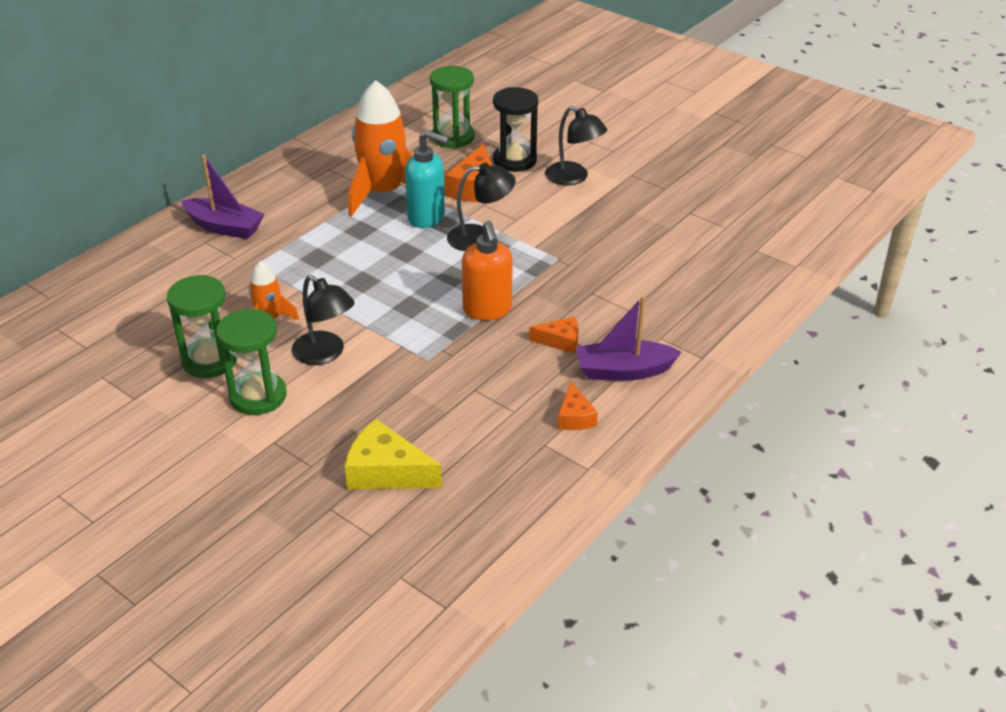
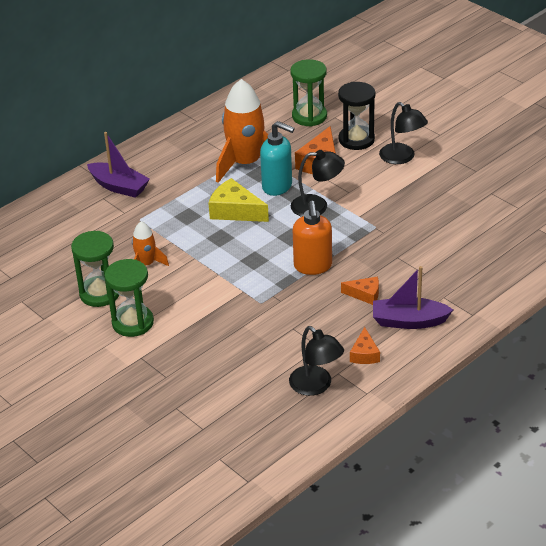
camera: 10 degrees right, 0 degrees up
(325, 354) = (185, 294): black lamp -> black lamp (316, 386)
(386, 471) = (219, 384): yellow cheese -> yellow cheese (235, 211)

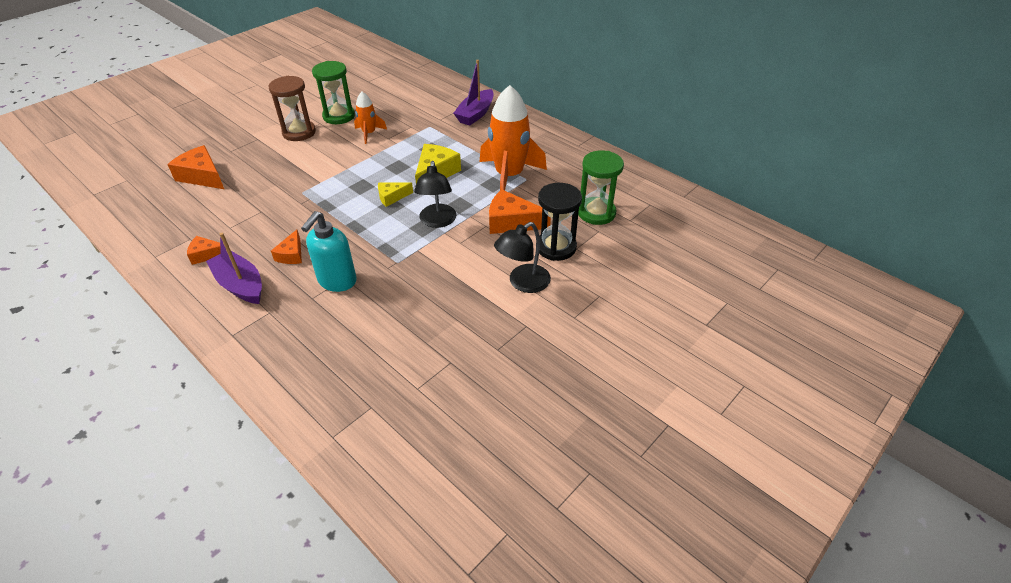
camera: 85 degrees right, 5 degrees up
(133, 323) = (299, 132): green hourglass -> brown hourglass
(220, 390) = (202, 176): none -> orange cheese
(275, 237) = (392, 197): none -> yellow cheese
(277, 186) = (471, 196): turquoise soap dispenser -> turquoise soap dispenser (337, 281)
(313, 266) = (343, 221): orange soap dispenser -> none
(316, 386) = (179, 226): black lamp -> none
(409, 321) = (240, 285): purple boat -> purple boat turned 45 degrees counterclockwise

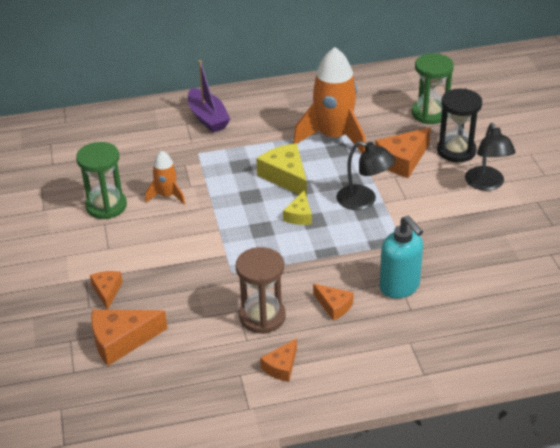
camera: 55 degrees left, 5 degrees down
(240, 285) = (353, 352): purple boat -> none
(249, 151) = (107, 291): none -> orange cheese
(299, 132) = (108, 244): brown hourglass -> brown hourglass (262, 317)

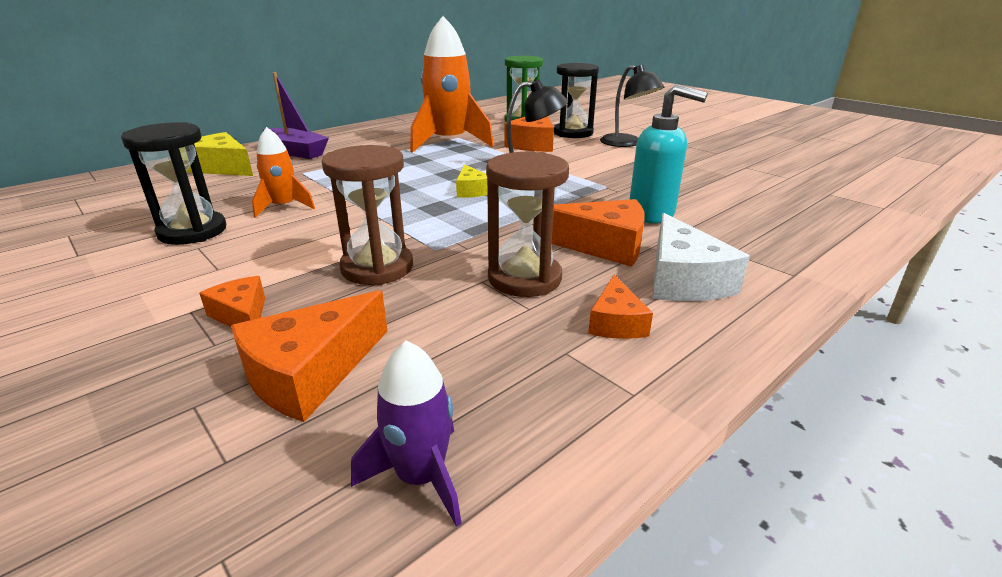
camera: 30 degrees left, 10 degrees down
(106, 206) = (192, 231): green hourglass -> black hourglass
(136, 407) = (421, 477): none -> purple rocket
(189, 278) = (377, 268): none -> brown hourglass
(285, 176) = (425, 170): yellow cheese -> yellow cheese (221, 167)
(334, 306) = (603, 246): orange cheese -> orange cheese, size x1.69
(351, 352) = (683, 279): none -> white cheese

